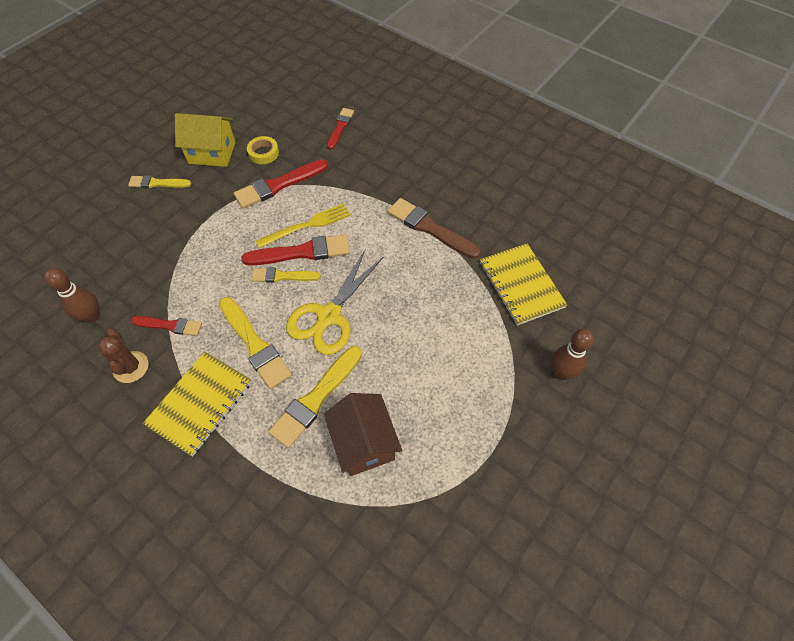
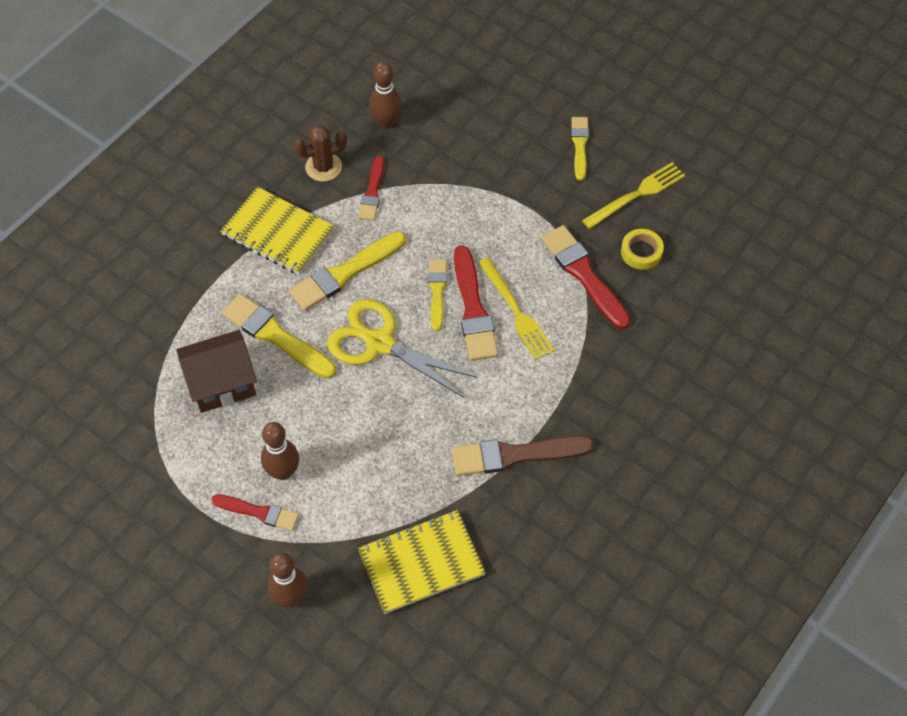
camera: 90 degrees right, 0 degrees up
(212, 153) = (637, 194): yellow house -> yellow fork
(340, 127) = (701, 340): red brush -> red brush (259, 512)
(430, 228) = (515, 455): brown brush -> brown brush turned 135 degrees counterclockwise
(451, 385) = (283, 471): none -> brown bowling pin

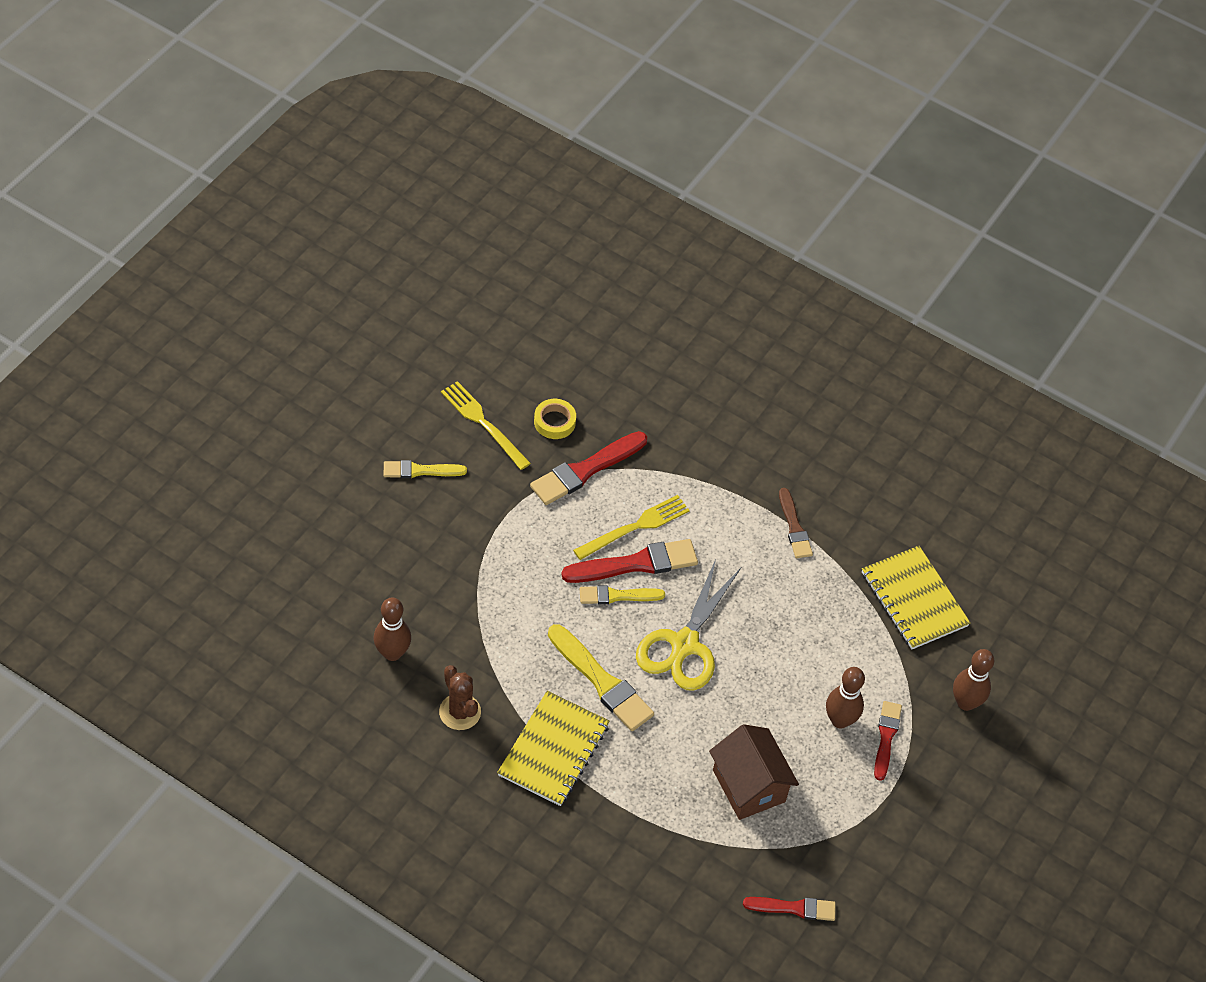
camera: 100 degrees left, 5 degrees down
(276, 336) = (686, 740): yellow brush -> none
(372, 192) = (492, 661): red brush -> red brush (794, 908)
(515, 455) = (794, 527): brown brush -> brown brush, size x0.62

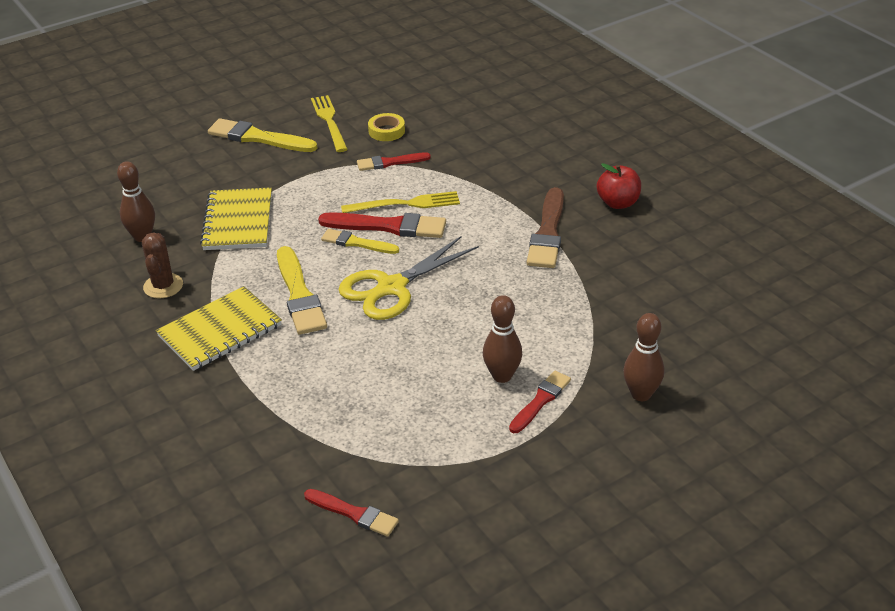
camera: 30 degrees right, 15 degrees down
(420, 471) = (258, 138): yellow brush -> yellow brush, size x1.62
(585, 470) = (390, 162): red brush -> red brush, size x0.62
(748, 786) = (378, 402): brown house -> none
(794, 527) = (547, 233): brown brush -> brown brush, size x1.62
(841, 466) = (618, 203): none -> red apple
(914, 599) = (633, 305): yellow notebook -> yellow notebook (238, 221)

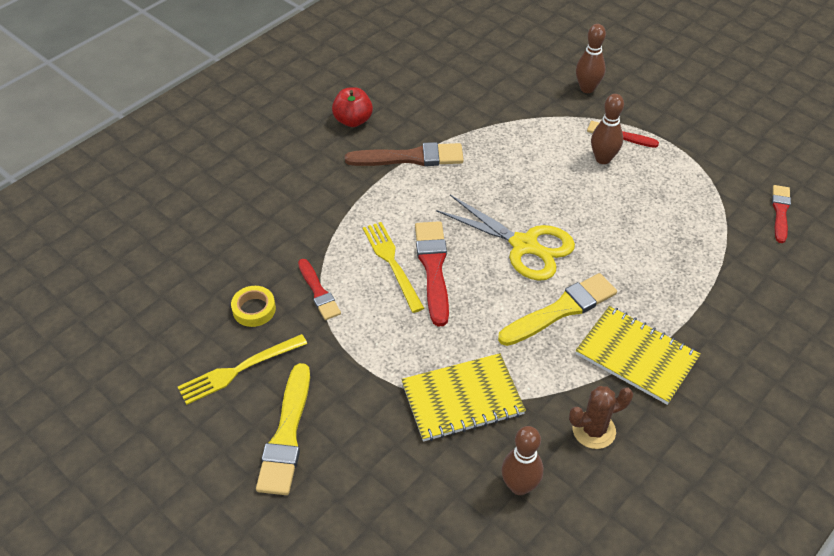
camera: 105 degrees left, 10 degrees up
(357, 243) = (467, 286): yellow brush -> none

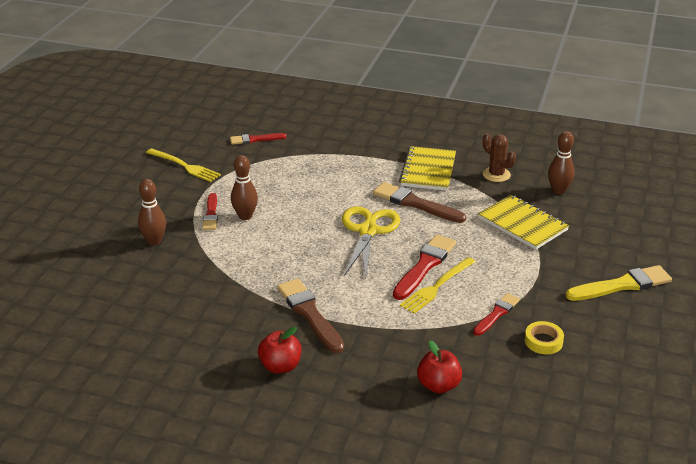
camera: 115 degrees left, 15 degrees down
(238, 370) = (600, 327): yellow fork -> yellow fork (185, 166)
(257, 207) = (438, 385): none -> red apple
(433, 268) = (425, 266): red brush -> red brush turned 150 degrees clockwise
(561, 310) = (415, 203): yellow brush -> brown brush

